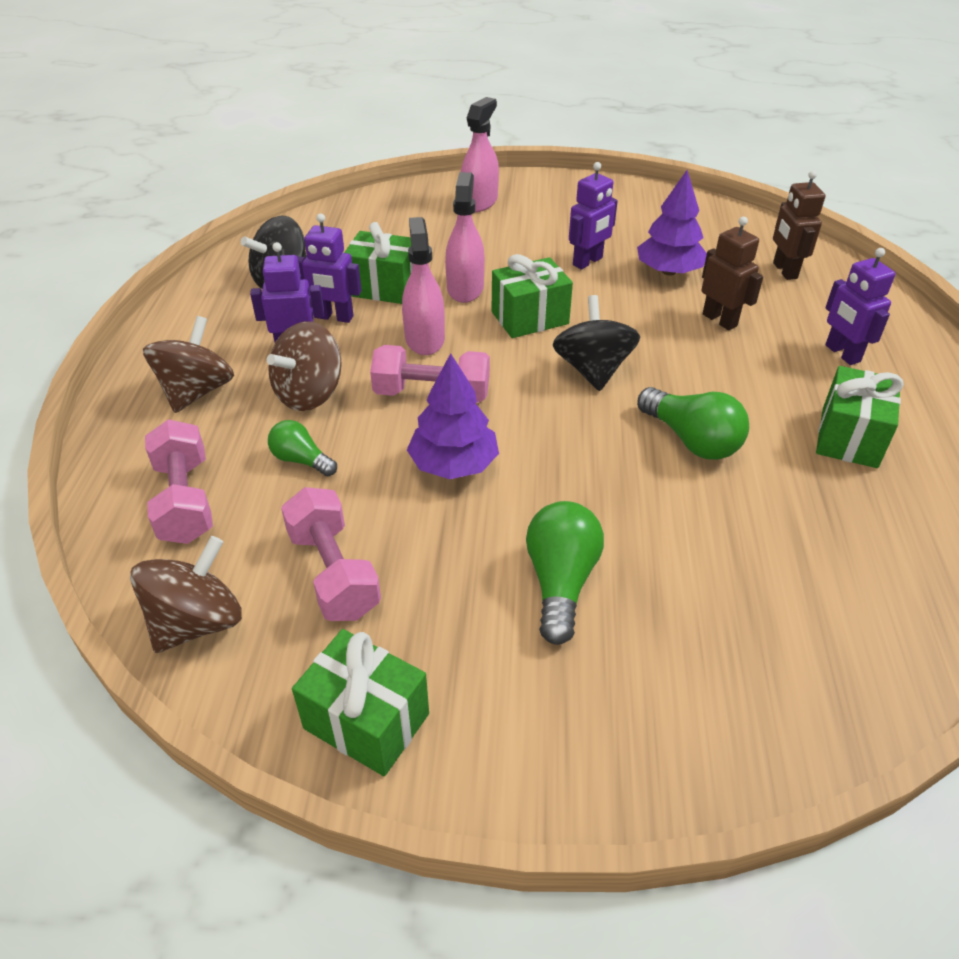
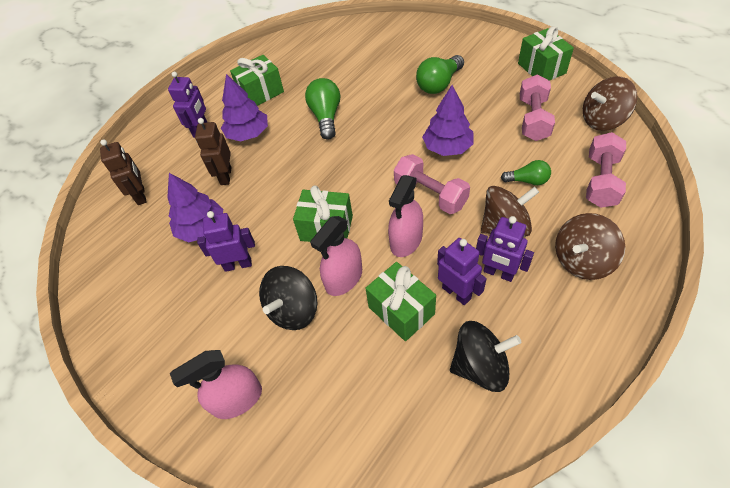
camera: 140 degrees left, 10 degrees up
(301, 460) = (527, 181): green light bulb -> green light bulb turned 60 degrees counterclockwise
(592, 370) = (329, 173): black spinning top -> black spinning top (293, 310)
(769, 373) = (248, 134): none -> purple tree
(784, 271) = (141, 195): brown robot -> brown robot turned 45 degrees counterclockwise

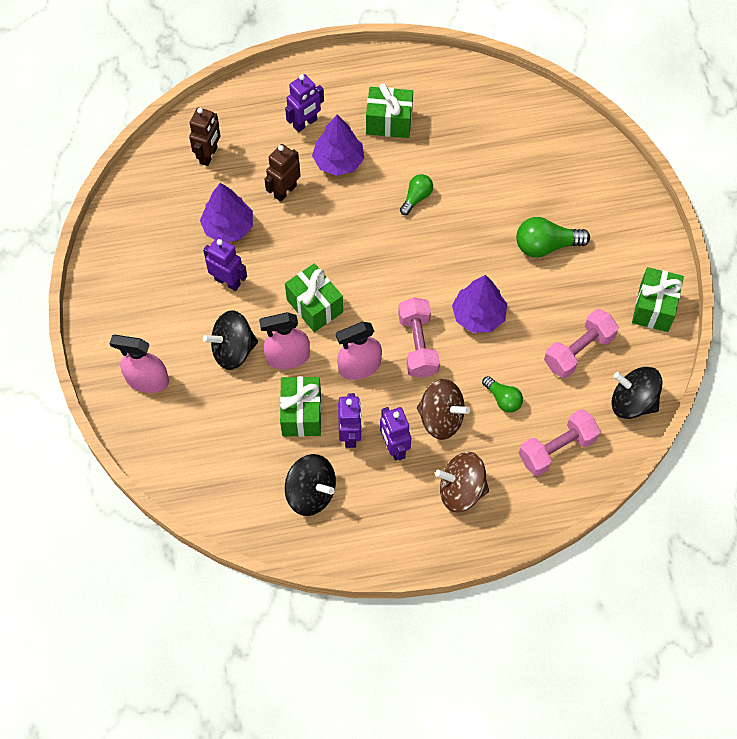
camera: 35 degrees right, 10 degrees up
(326, 117) = (416, 198): green light bulb -> green light bulb, size x0.62
(602, 120) = (632, 402): brown spinning top -> black spinning top

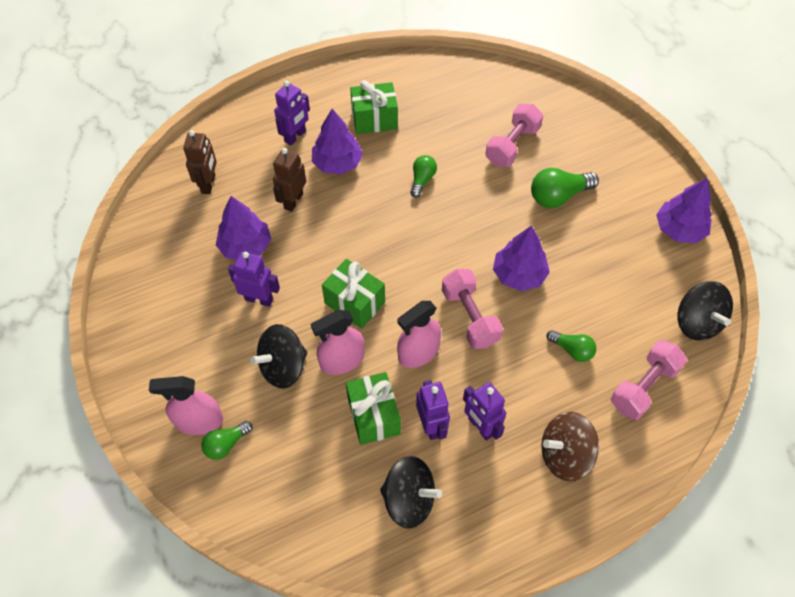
camera: 15 degrees left, 5 degrees down
(166, 406) = (226, 444): none -> green light bulb
(441, 418) = (518, 384): brown spinning top -> none
(578, 351) = (626, 285): pink dumbbell -> pink dumbbell (512, 145)
(632, 402) = (696, 322): black spinning top -> black spinning top turned 120 degrees counterclockwise
(654, 308) = (679, 229): green gift -> purple tree

